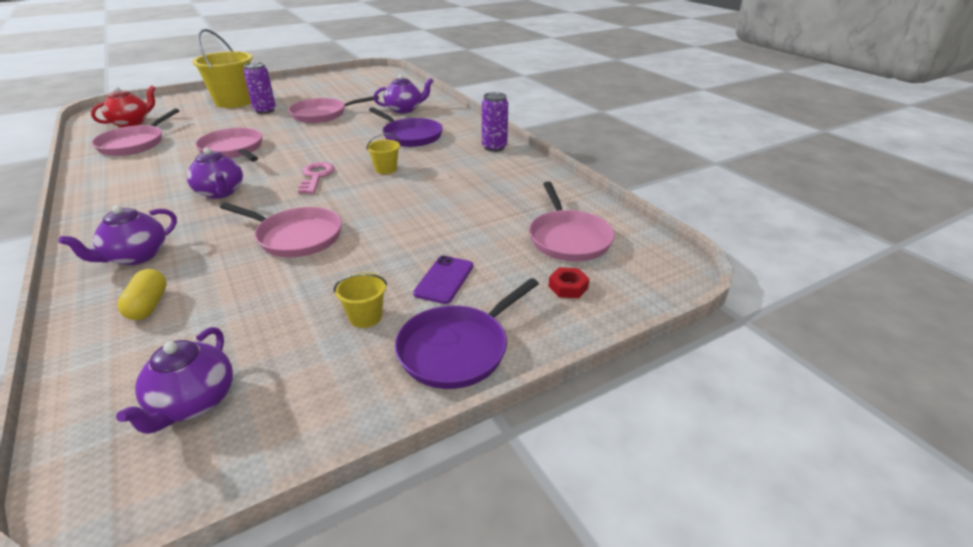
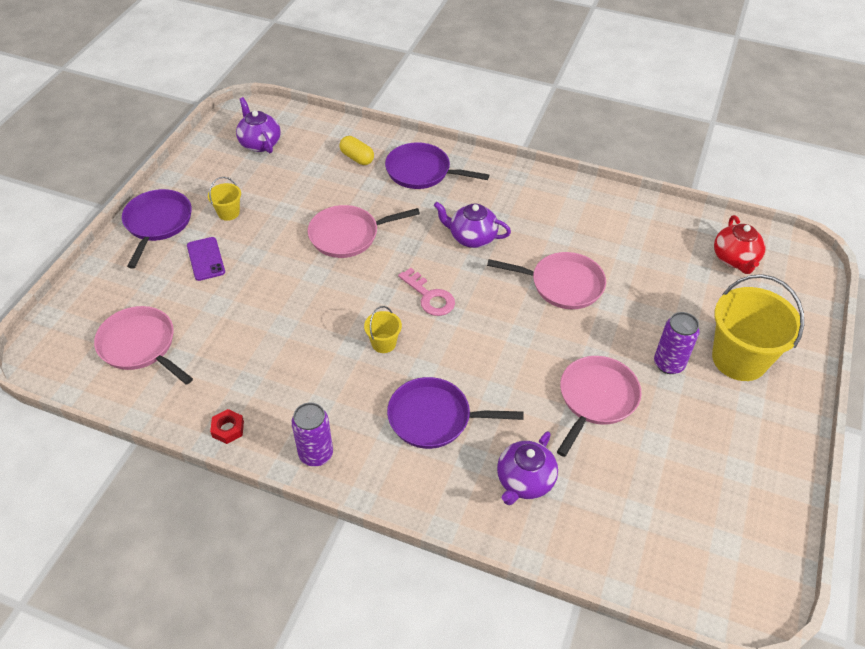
camera: 140 degrees right, 15 degrees up
(134, 144) = (658, 239): pink pan -> none
(136, 256) = (422, 172): purple teapot -> purple pan
(568, 287) = (115, 297): red nut -> red nut (228, 429)

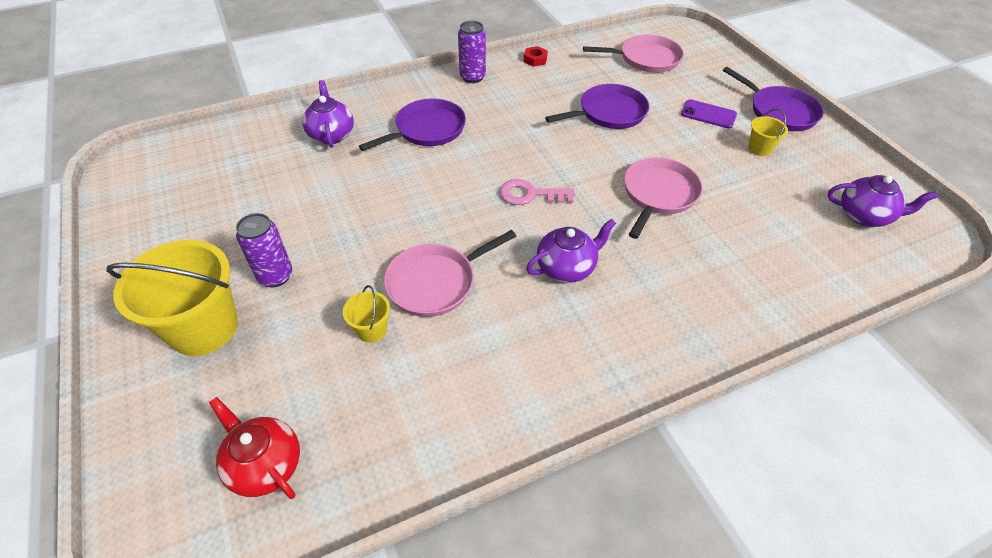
camera: 135 degrees right, 0 degrees up
(357, 158) = (779, 268): yellow capsule -> none
(383, 343) = (516, 145): yellow bucket -> yellow bucket (372, 330)
(422, 172) = (708, 302): purple pan -> purple pan (609, 113)
(596, 399) = (321, 209): pink pan -> none

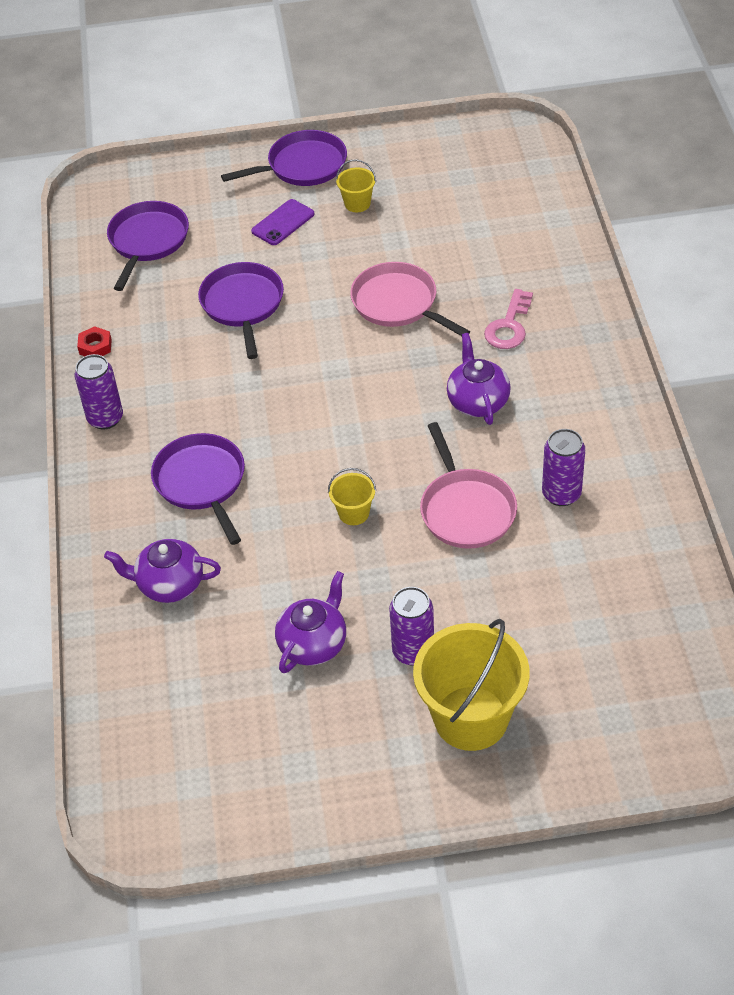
camera: 70 degrees left, 0 degrees up
(265, 465) = (648, 662): red teapot -> none
(372, 330) = (514, 570): yellow bucket -> yellow bucket (353, 513)
(472, 351) = (561, 494): none -> purple can
(530, 194) = (359, 407): pink key -> pink key (508, 326)
(646, 59) = (147, 241): pink pan -> purple pan
(864, 216) = (479, 169): purple teapot -> purple teapot (313, 644)

